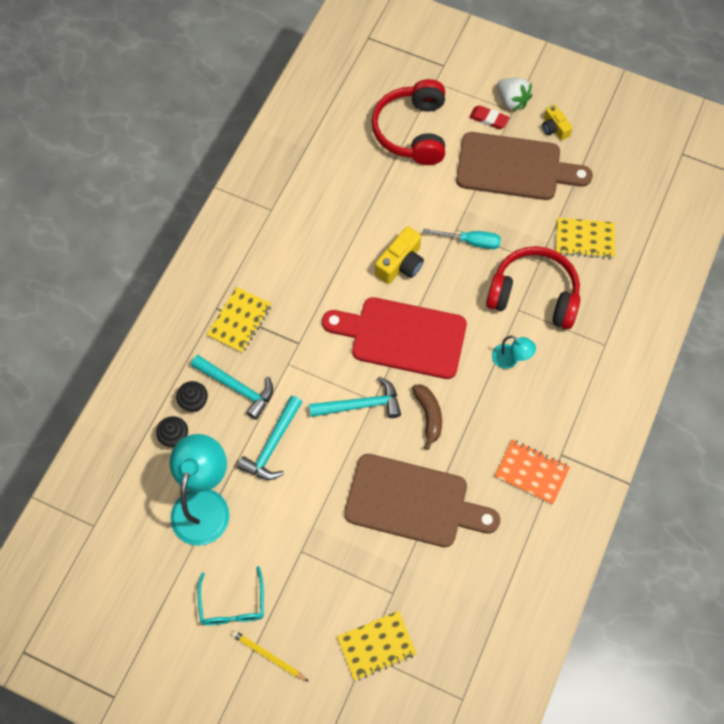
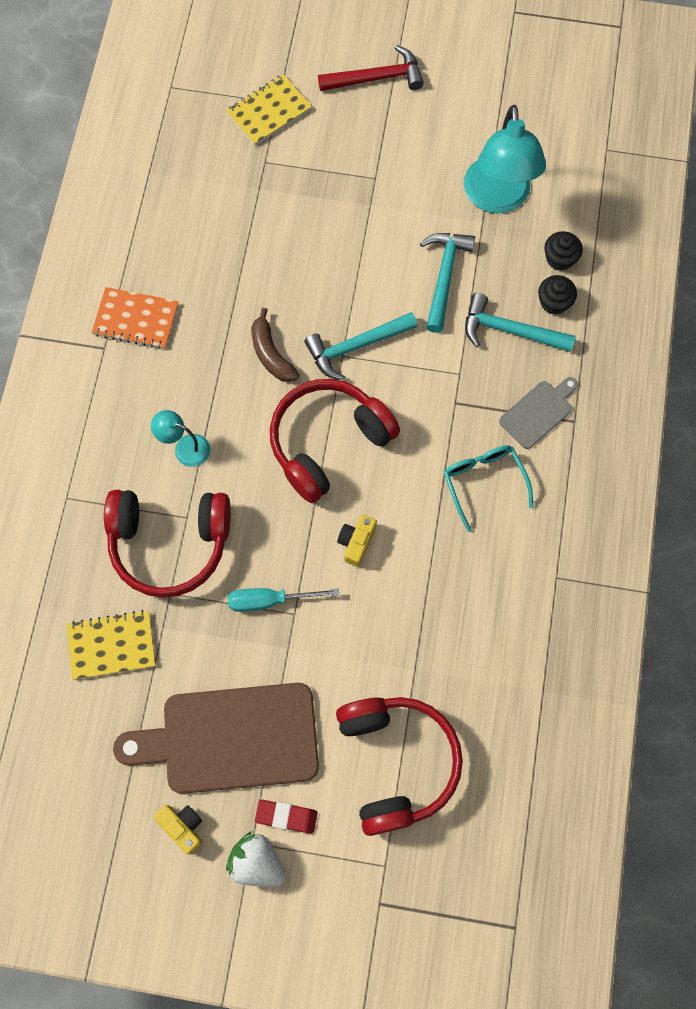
camera: 165 degrees right, 5 degrees up
(232, 605) = (429, 113): turquoise glasses -> turquoise glasses (483, 482)
(240, 321) = (538, 412): yellow notebook -> grey cutting board
(268, 656) = (376, 78): yellow pencil -> red hammer
(400, 264) = (356, 542): yellow camera -> yellow camera, size x0.64
(402, 337) = (328, 443): red cutting board -> red headphones
(413, 502) = (265, 255): brown cutting board -> none

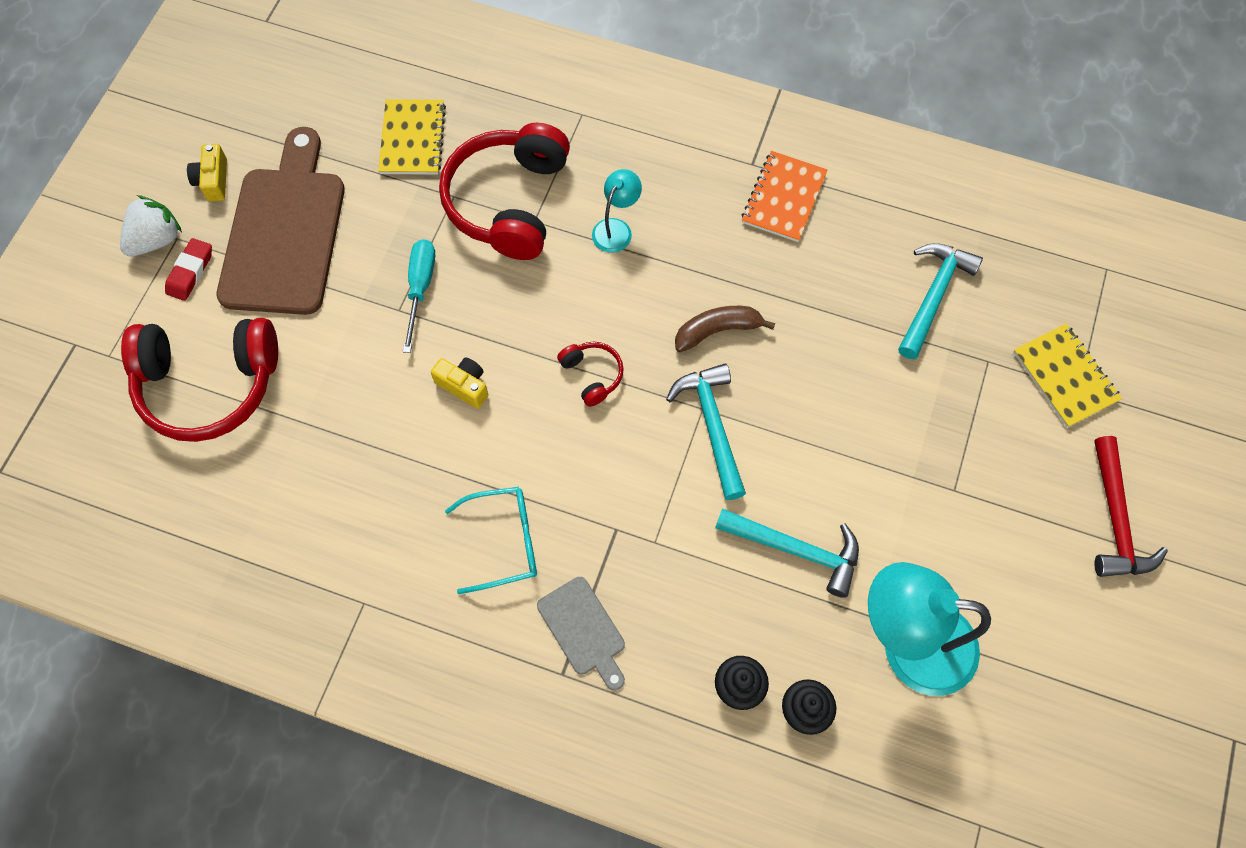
camera: 100 degrees right, 5 degrees down
(183, 826) = (213, 180): yellow camera -> yellow camera turned 120 degrees clockwise
(328, 443) = (592, 375): red headphones -> red headphones, size x0.44
(510, 330) = (705, 619): turquoise hammer -> turquoise hammer (933, 296)

